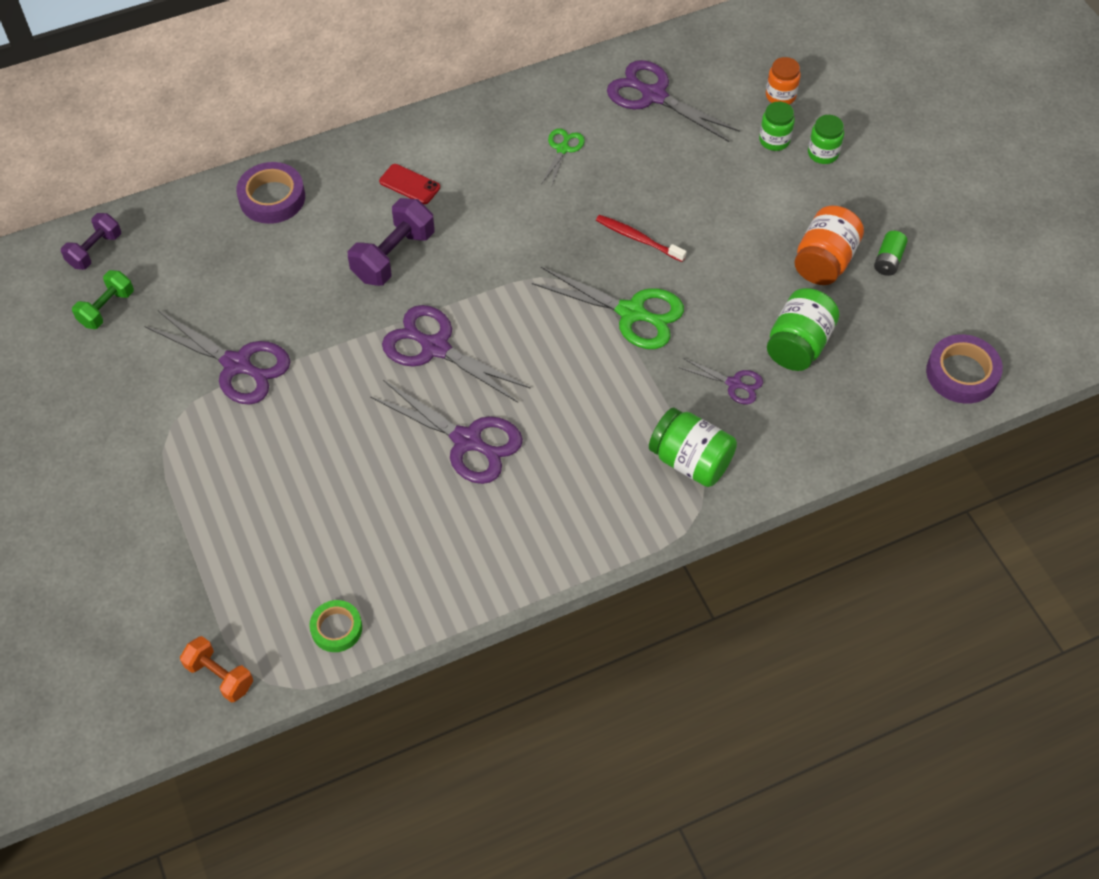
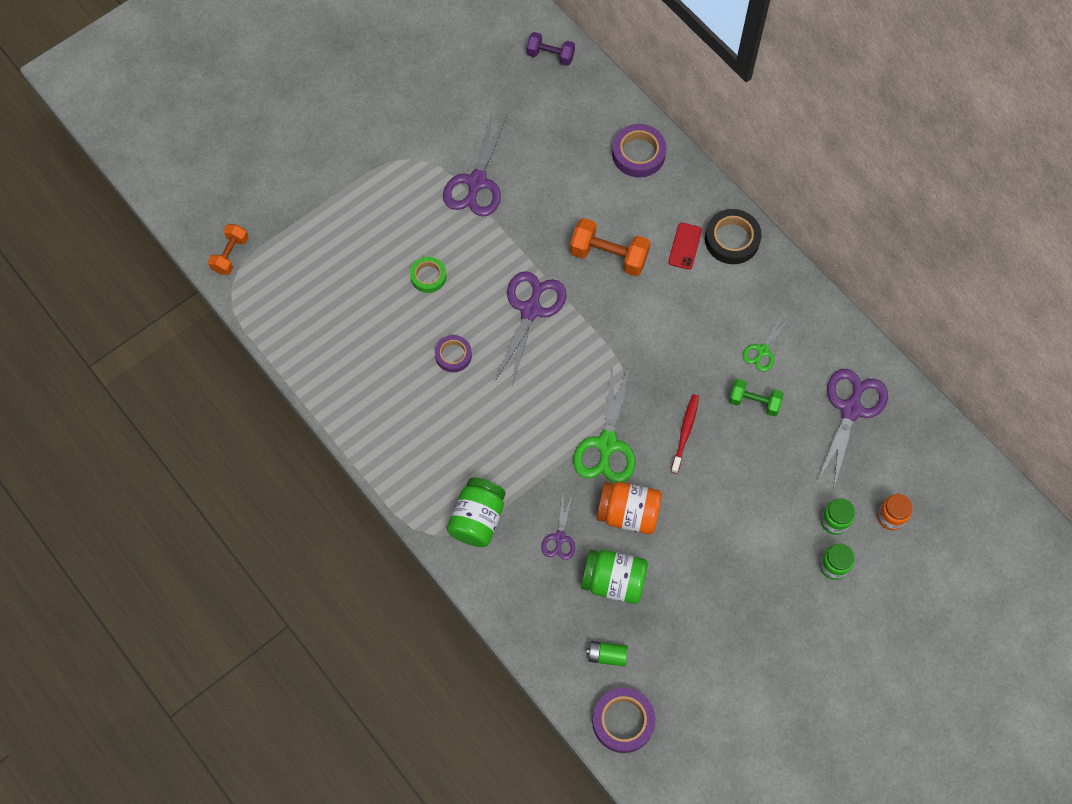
camera: 75 degrees right, 10 degrees up
(107, 308) = (501, 82): green dumbbell -> green dumbbell (754, 402)
(336, 628) = (280, 314): green tape -> green tape (428, 276)
(393, 256) = (609, 256): purple dumbbell -> orange dumbbell
(418, 142) = (732, 239): none -> black tape
(467, 440) = (453, 355): purple scissors -> purple tape
(562, 149) = (763, 351): green scissors -> green scissors turned 120 degrees clockwise
(824, 261) = (709, 588): orange jar -> orange jar (628, 513)
(888, 260) = (727, 642): green battery -> green battery (607, 655)

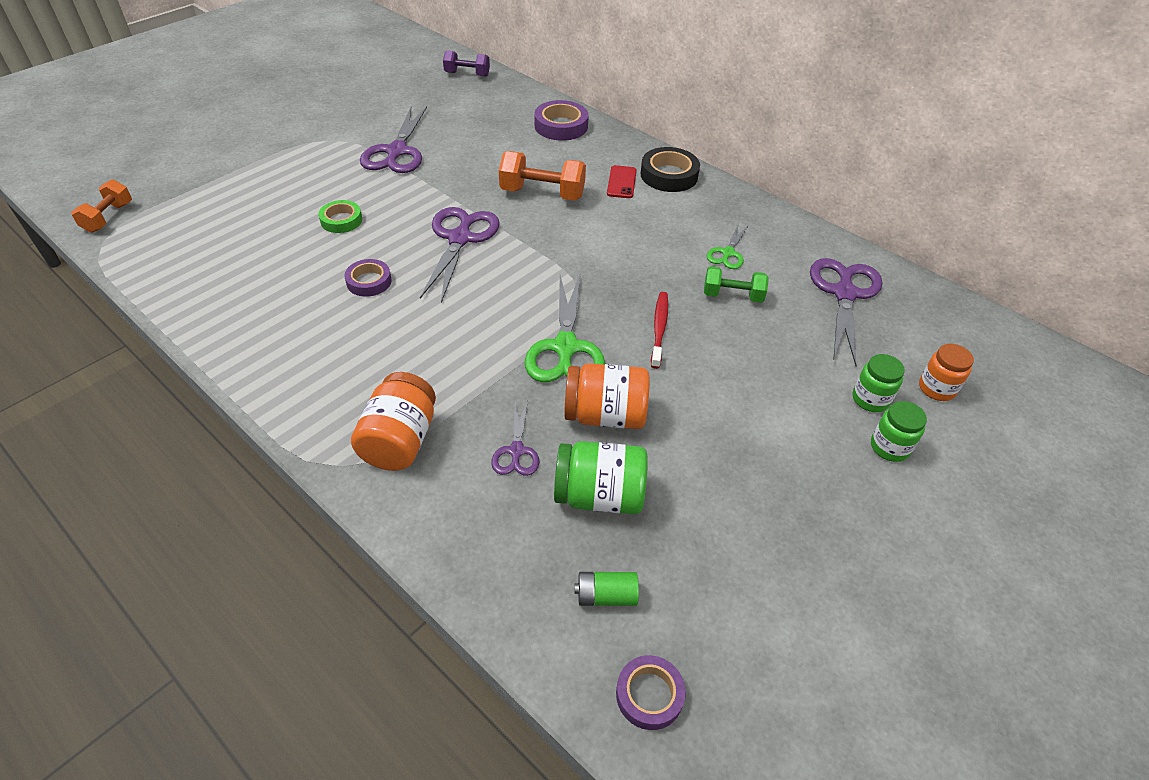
camera: 10 degrees left, 20 degrees down
(477, 519) = (400, 441): green jar -> orange jar
(623, 721) = (649, 695): purple tape -> purple tape, size x0.65

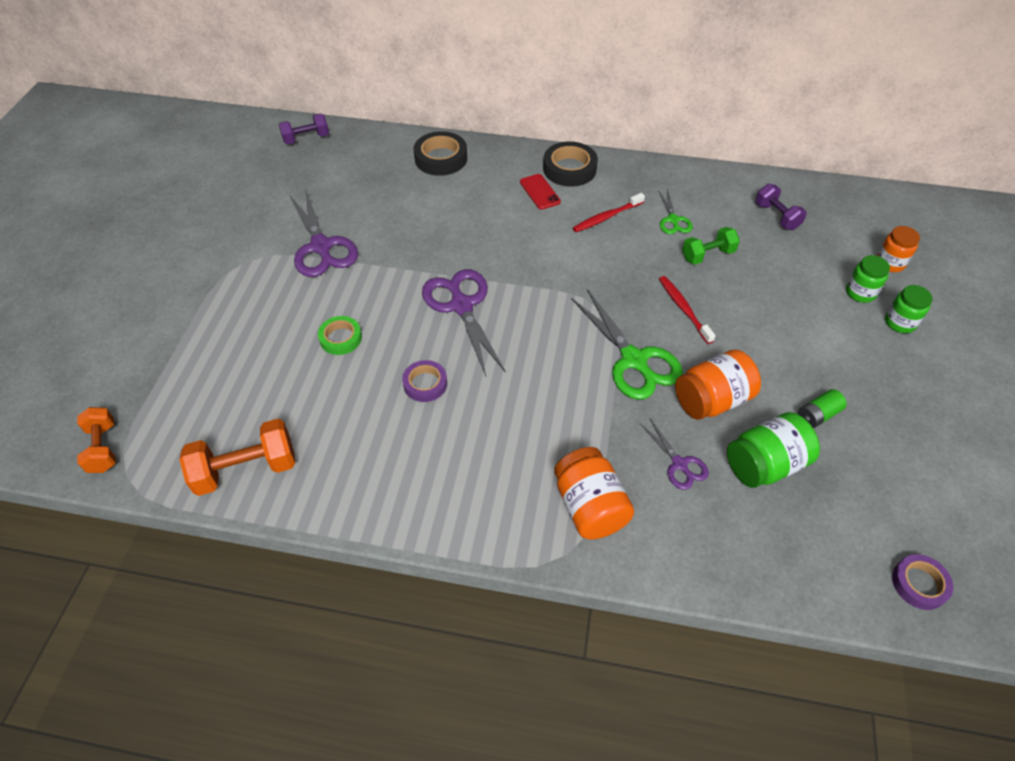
camera: 30 degrees left, 5 degrees up
(542, 193) = (487, 231): orange dumbbell -> orange dumbbell (246, 469)
(561, 126) = (441, 158): purple tape -> black tape
(606, 596) = (835, 534): green battery -> green battery (817, 415)
(664, 225) = (607, 217): none -> red toothbrush
(844, 294) = (776, 216): purple scissors -> purple dumbbell

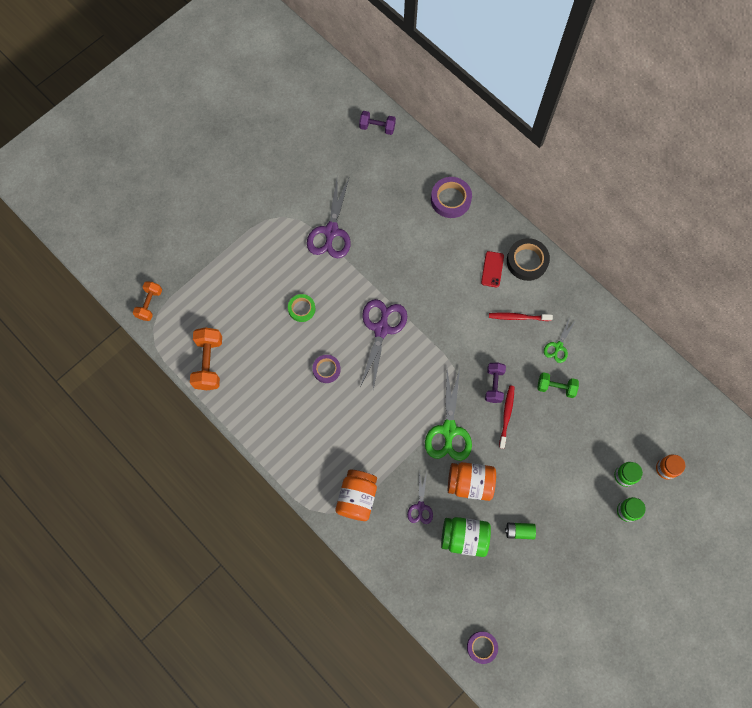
camera: 35 degrees right, 20 degrees up
(246, 469) = (209, 363): orange dumbbell -> orange dumbbell turned 75 degrees clockwise
(441, 158) = (450, 199): black tape -> purple tape
(776, 216) = (628, 387): purple dumbbell -> purple dumbbell (494, 385)

